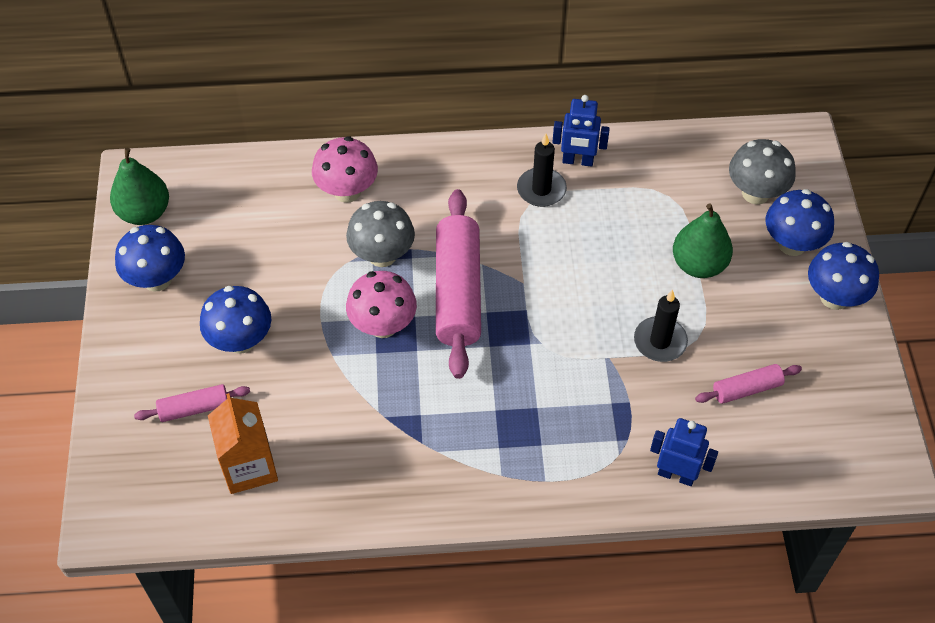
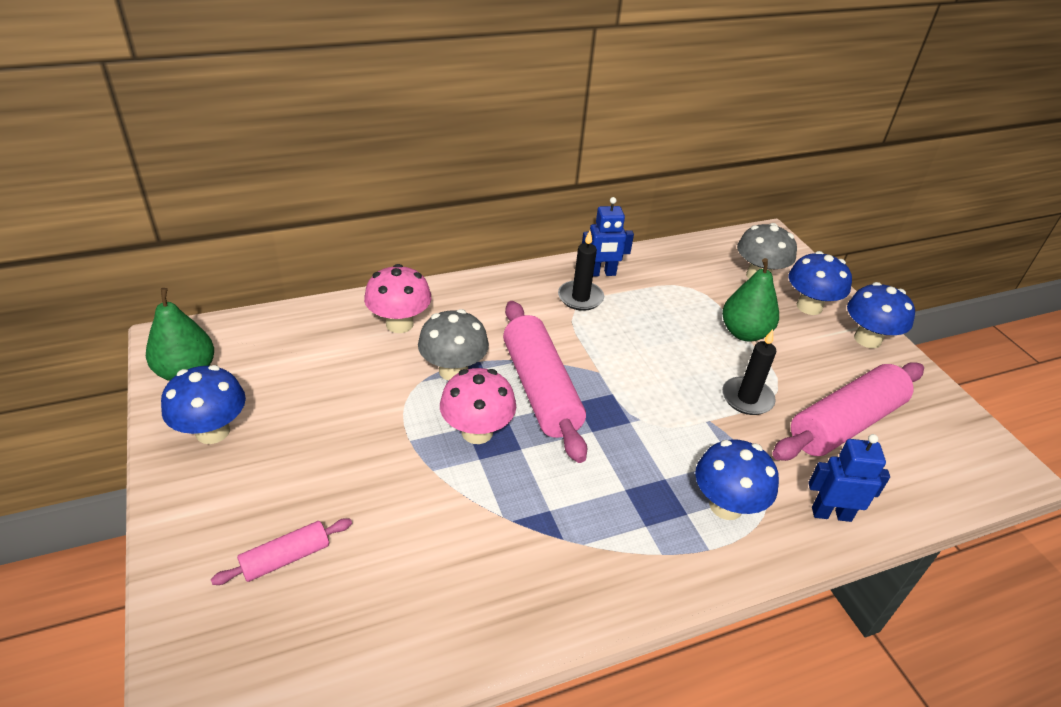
camera: 20 degrees left, 15 degrees down
(241, 340) = (325, 475): blue mushroom -> blue mushroom (726, 506)
(249, 467) = (371, 611): orange carton -> none
(746, 389) = (845, 423): pink rolling pin -> pink rolling pin, size x2.02

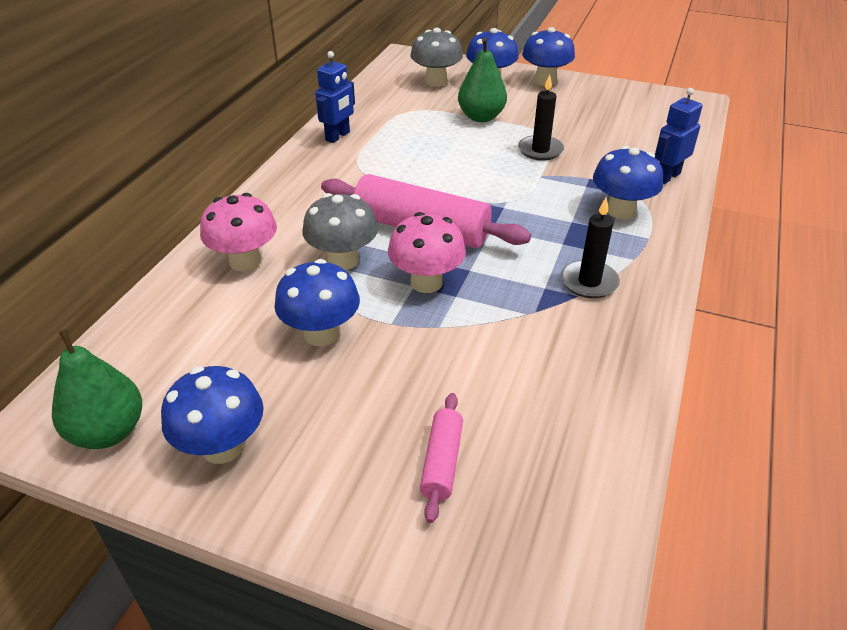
camera: 45 degrees left, 0 degrees up
(361, 410) = (321, 334): none -> blue mushroom
(580, 298) = (350, 159): black candle -> black candle (589, 282)
(845, 423) = (603, 130): pink rolling pin -> none

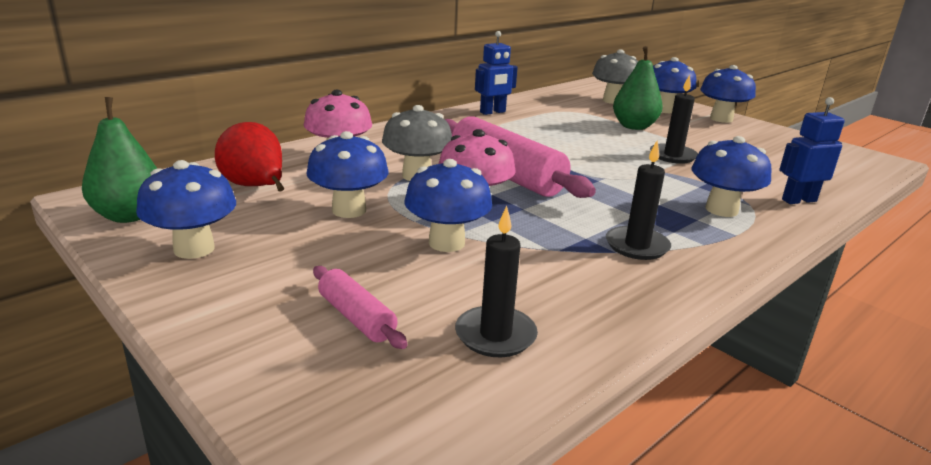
camera: 25 degrees right, 15 degrees down
(201, 338) = (256, 188): none -> red pear
(441, 341) = (446, 243): none -> blue mushroom
(442, 462) = (356, 317): pink rolling pin -> pink rolling pin turned 75 degrees counterclockwise
(559, 430) = (495, 335): none -> black candle

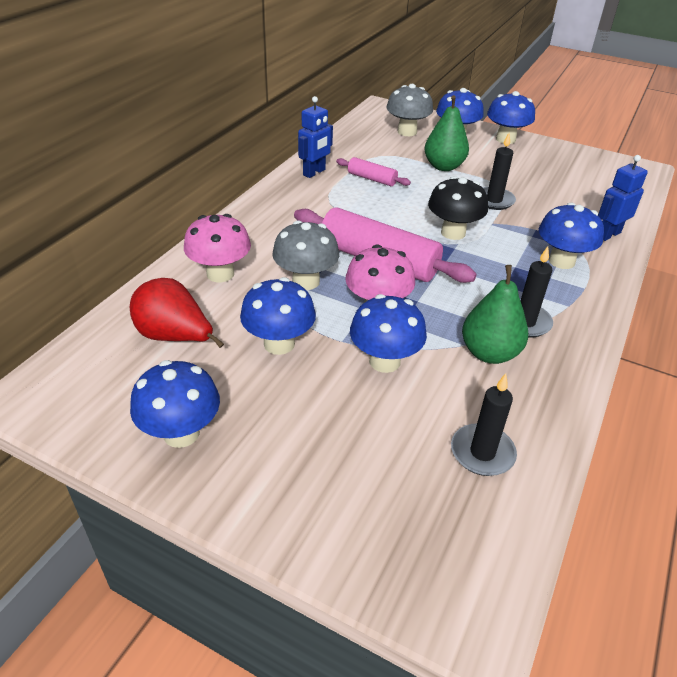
camera: 20 degrees left, 15 degrees up
(129, 216) = (86, 409): green pear -> green pear (489, 353)
(356, 317) = (372, 468): pink rolling pin -> pink rolling pin (372, 179)
(606, 170) = (453, 233): none -> black mushroom

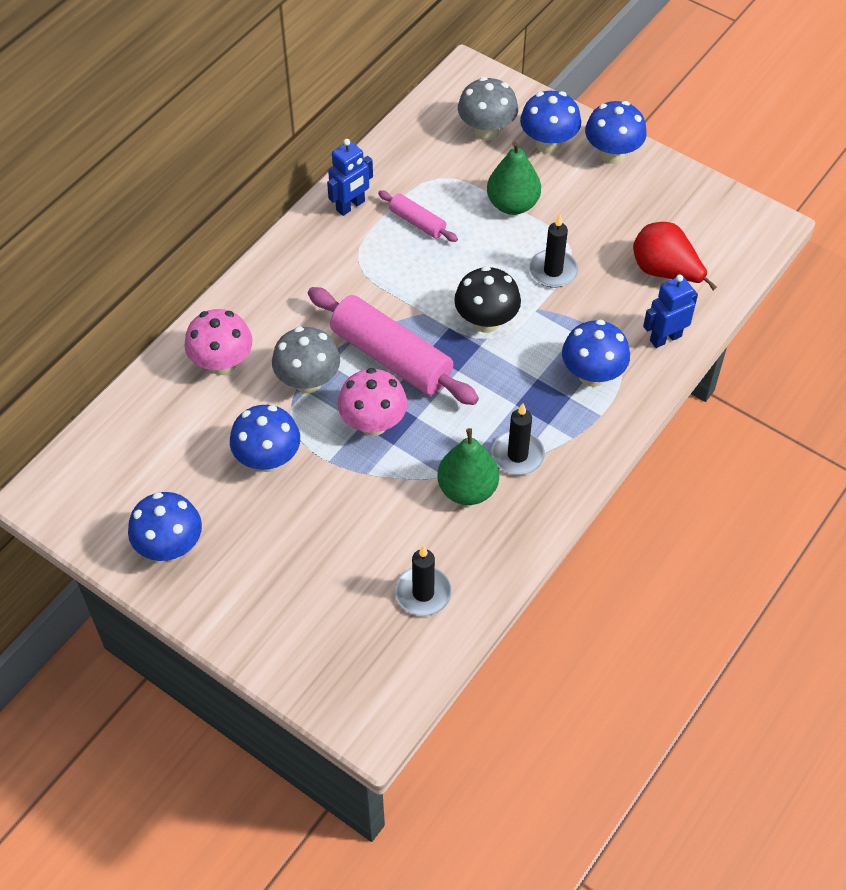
camera: 10 degrees right, 15 degrees up
(175, 337) = (171, 442): red pear -> red pear (665, 272)
(384, 361) = (363, 489): blue mushroom -> none

